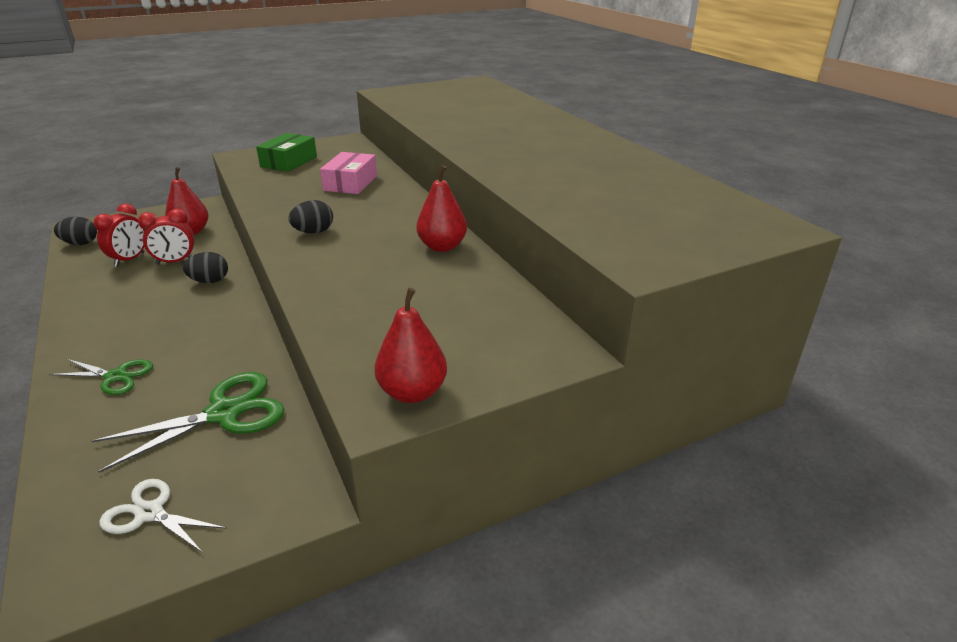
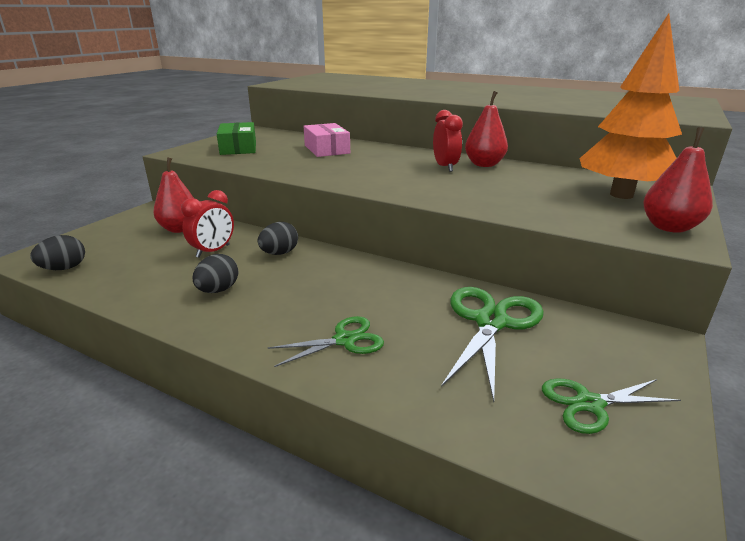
camera: 35 degrees left, 5 degrees down
(130, 259) = (157, 263): red clock -> red clock (445, 167)
(150, 513) = (589, 404): white scissors -> green scissors
(313, 232) = (377, 177): black egg -> black egg (218, 290)
(475, 335) = (621, 195): none -> orange tree

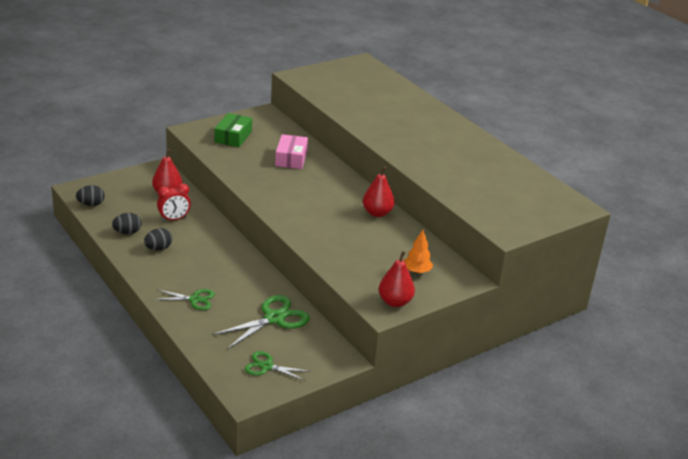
camera: 25 degrees right, 5 degrees up
(279, 253) = (209, 234): black egg -> black egg (127, 232)
(445, 167) = (346, 207): red clock -> none
(621, 195) = (417, 271): orange tree -> orange tree, size x0.46

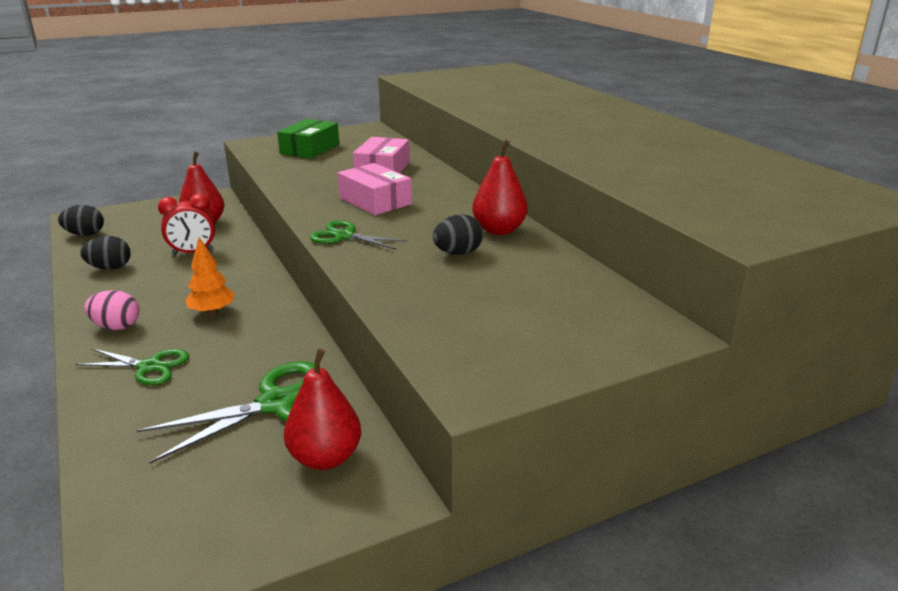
camera: 10 degrees right, 5 degrees down
(158, 248) = (142, 289): black egg -> black egg (458, 253)
(160, 275) = (116, 327): none -> pink egg
(266, 366) = (214, 505): green scissors -> green scissors (344, 236)
(296, 189) = (375, 201): none -> pink box
(395, 302) = (504, 371): red pear -> red pear (325, 458)
(417, 271) = (559, 316): orange tree -> orange tree (212, 312)

